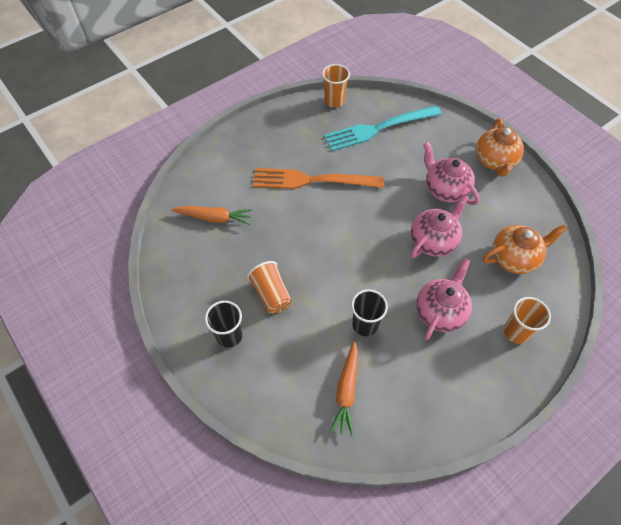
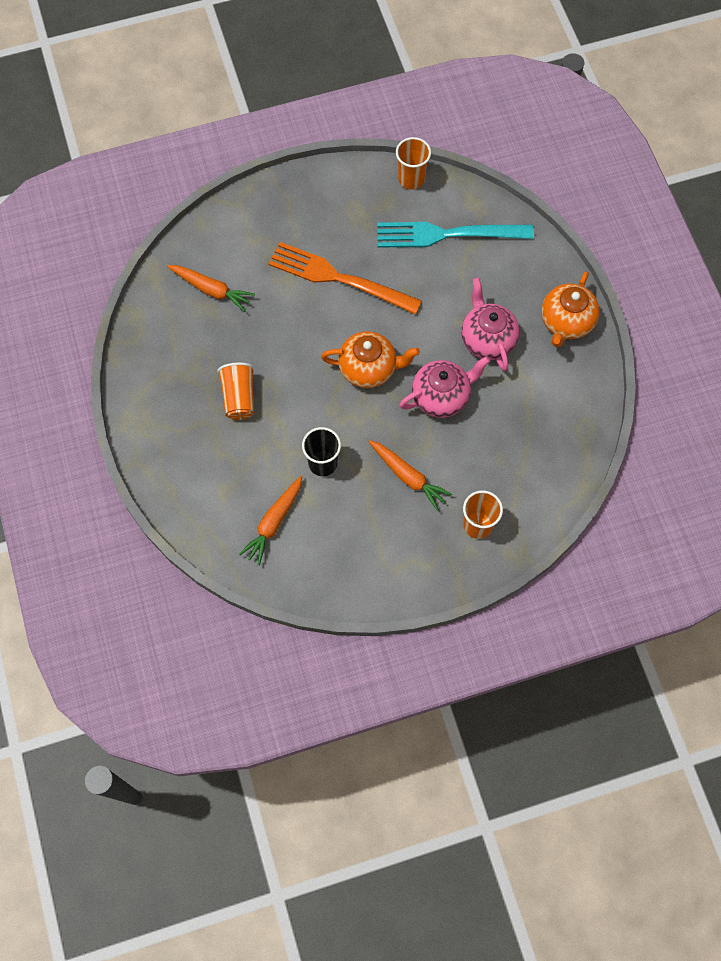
camera: 20 degrees right, 10 degrees up
(229, 335) = (180, 427): black cup -> none
(440, 312) = (408, 477): pink teapot -> orange carrot
(514, 258) = (521, 446): orange teapot -> orange teapot (369, 368)

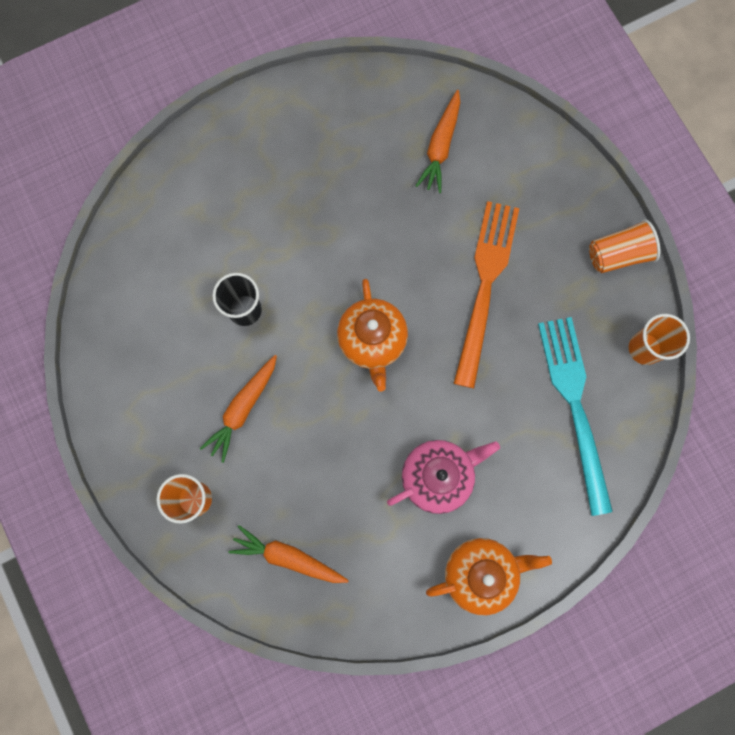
camera: 80 degrees right, 10 degrees up
(239, 397) = (310, 204): orange cup -> orange cup (618, 254)
(274, 523) = (166, 270): orange carrot -> orange carrot (288, 557)
(441, 396) = (351, 432): pink teapot -> none
(566, 322) = (480, 573): orange teapot -> orange teapot turned 150 degrees clockwise

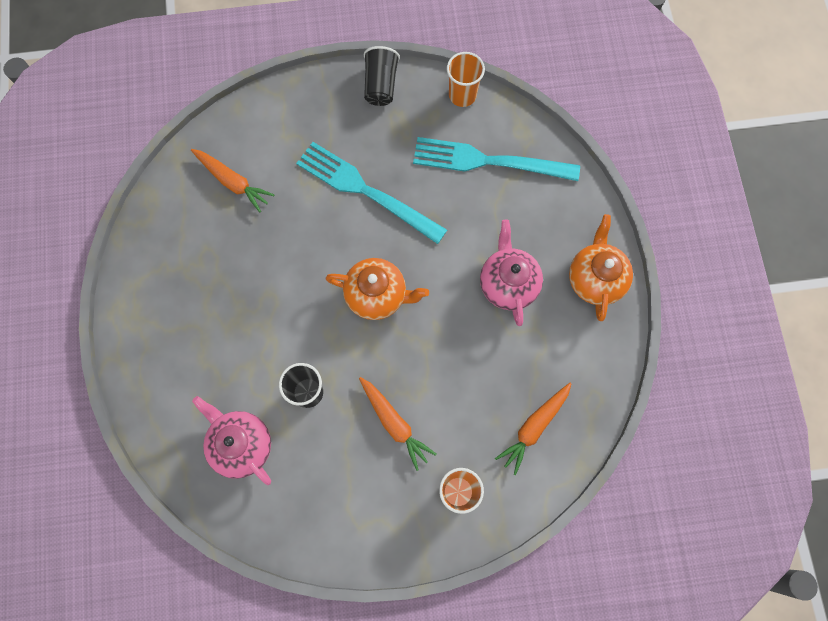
camera: 70 degrees left, 5 degrees down
(171, 266) = (241, 444): none -> pink teapot
(485, 284) = (365, 190): orange fork -> turquoise fork
(618, 254) = (380, 85): orange cup -> black cup

